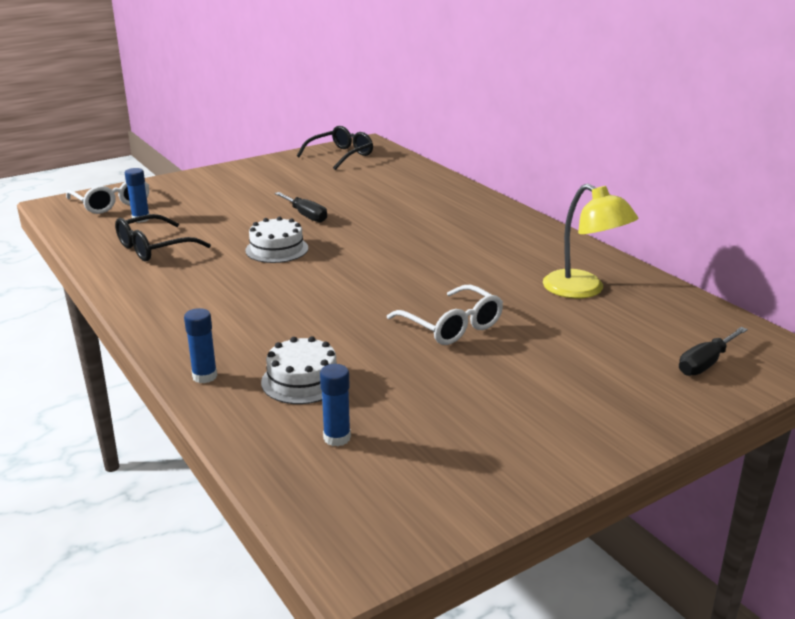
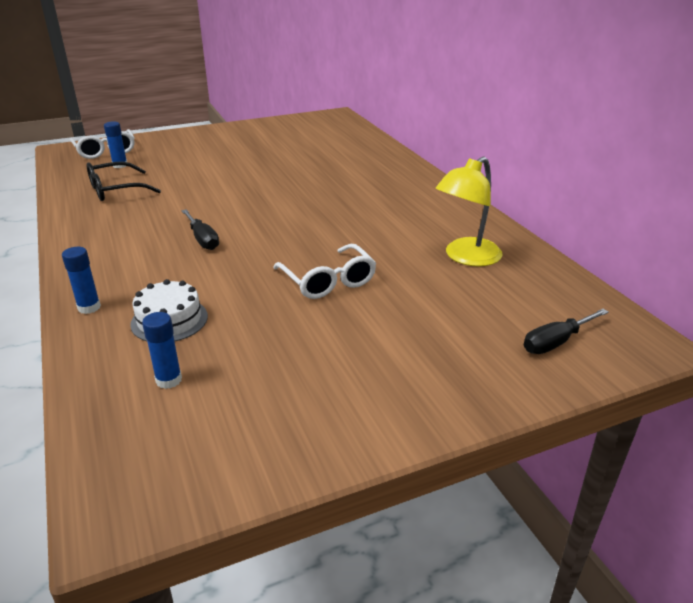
camera: 10 degrees right, 5 degrees up
(277, 249) = (214, 198): white cake -> none
(305, 215) = (253, 171): black screwdriver -> black screwdriver (202, 239)
(341, 155) = (309, 123): black glasses -> none
(583, 290) = (466, 257): yellow lamp -> yellow lamp turned 75 degrees clockwise

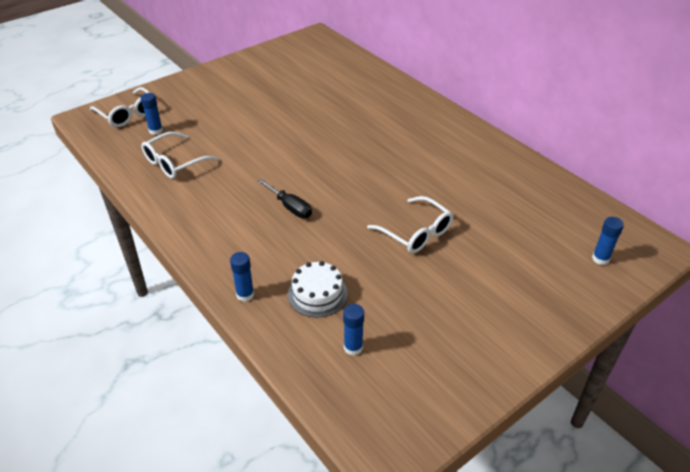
camera: 15 degrees left, 10 degrees up
(116, 190) = (174, 162): black glasses -> white glasses
(466, 257) = (506, 190): yellow lamp -> none
(556, 342) = (600, 259): black screwdriver -> blue glue stick

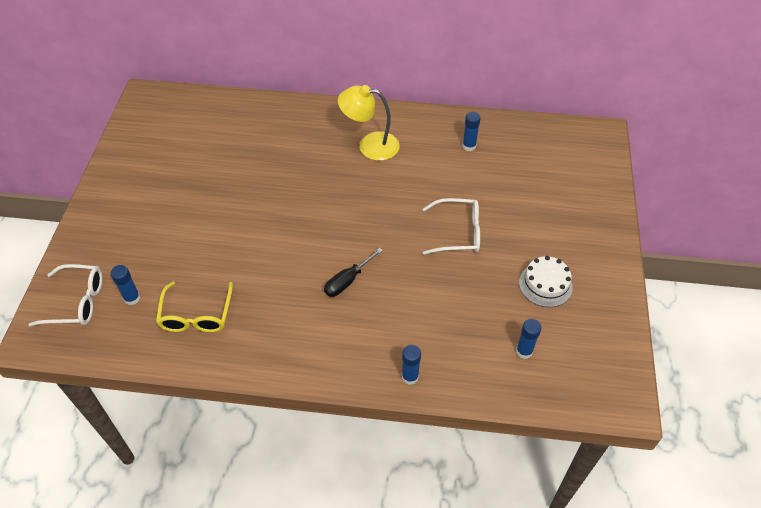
camera: 45 degrees left, 10 degrees up
(174, 162) = (196, 315): white glasses -> yellow glasses
(290, 207) = (347, 281): black screwdriver -> black screwdriver turned 135 degrees clockwise
(317, 294) = (455, 333): white cake -> white cake (545, 284)
(426, 139) = (370, 145): none -> yellow lamp
(600, 259) = (581, 166): blue glue stick -> blue glue stick (469, 146)

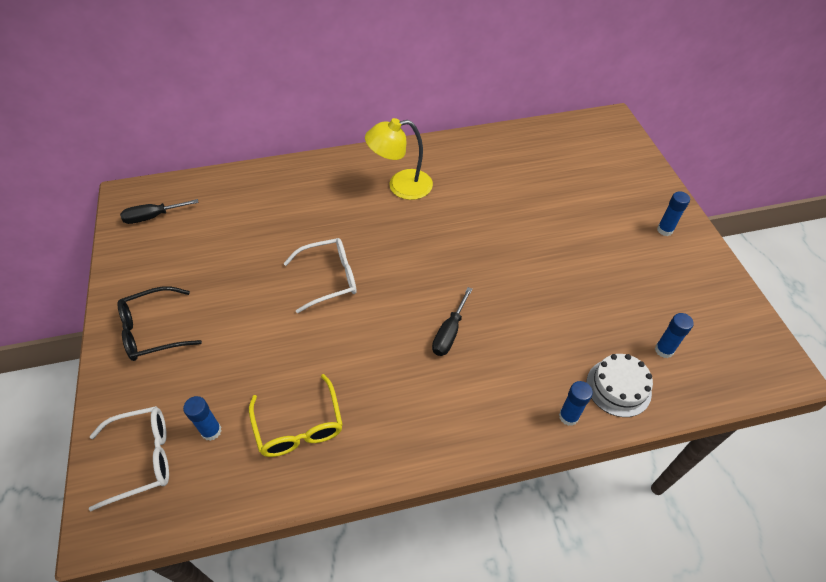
camera: 20 degrees left, 0 degrees up
(121, 210) = (153, 331): none -> black glasses
(157, 118) = (153, 217): none -> black screwdriver
(458, 233) = (534, 249): white glasses -> white glasses (329, 278)
(469, 146) = (498, 162): blue glue stick -> blue glue stick (665, 230)
(545, 284) = (645, 276): white cake -> white cake (618, 387)

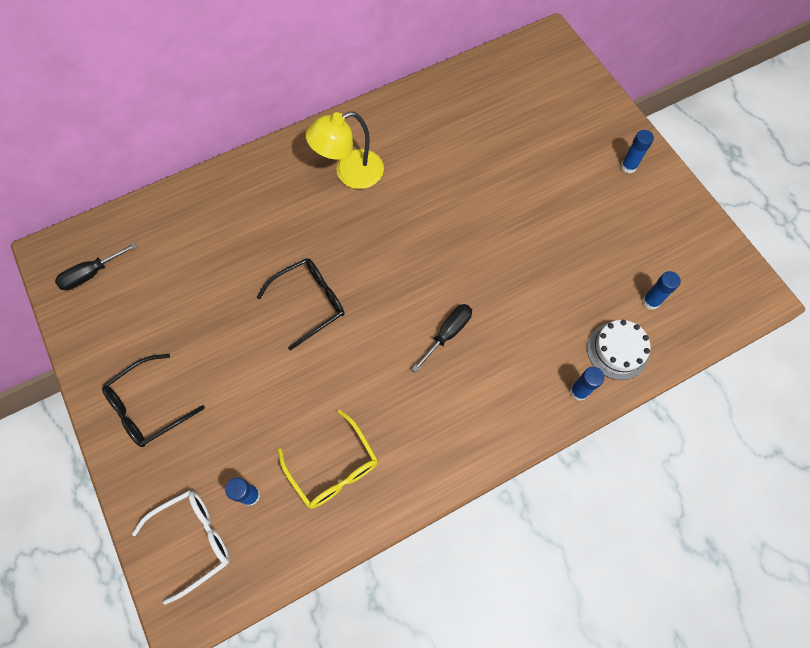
camera: 15 degrees left, 15 degrees up
(329, 278) = (310, 302): white glasses -> black glasses
(449, 333) = (448, 333): black screwdriver -> black screwdriver turned 150 degrees counterclockwise

